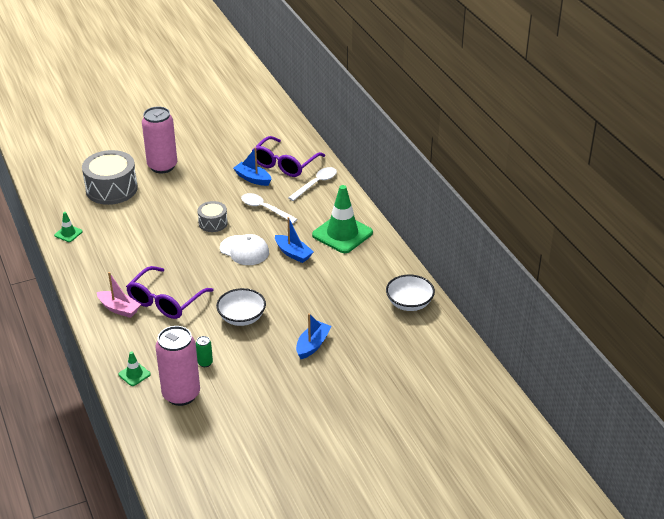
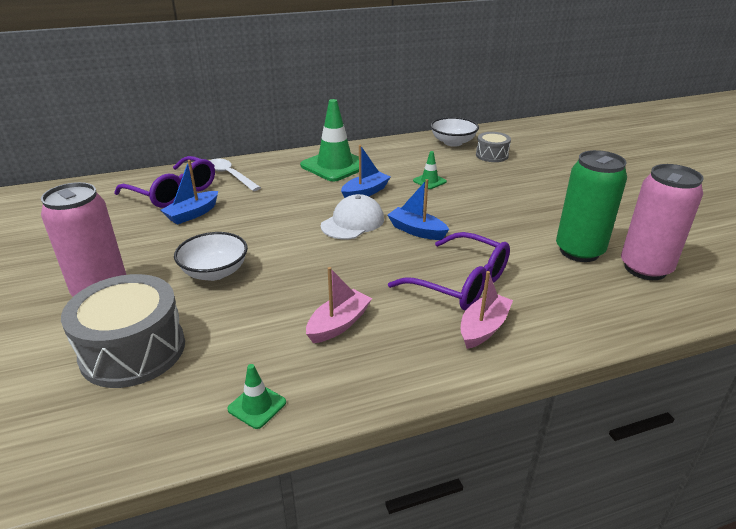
camera: 85 degrees left, 5 degrees down
(127, 253) = (338, 324): none -> pink boat
(134, 374) = (626, 308): green traffic cone -> green traffic cone (429, 181)
(205, 363) = (579, 251): green can -> green can, size x2.45
(213, 223) = (283, 244): grey drum -> grey drum (492, 155)
(242, 318) = (488, 226): white bowl -> white bowl (215, 272)
(265, 209) = (267, 207): white spoon -> none
(312, 345) = (526, 187): blue boat -> blue boat (416, 231)

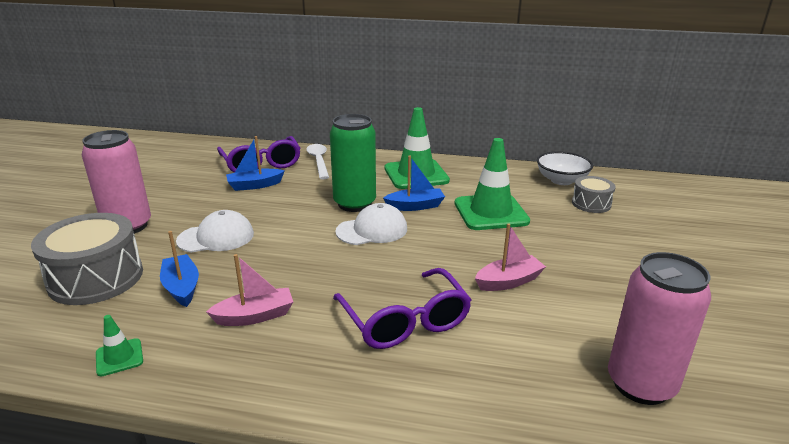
camera: 30 degrees right, 5 degrees down
(215, 272) = (216, 237): white bowl -> white cap
(416, 231) = (422, 256): blue boat -> blue boat (182, 287)
(429, 181) = (491, 212): green traffic cone -> green traffic cone, size x2.20
(483, 328) = (375, 373): pink boat -> pink boat (508, 281)
(579, 251) = (576, 335): green can -> green can (354, 204)

